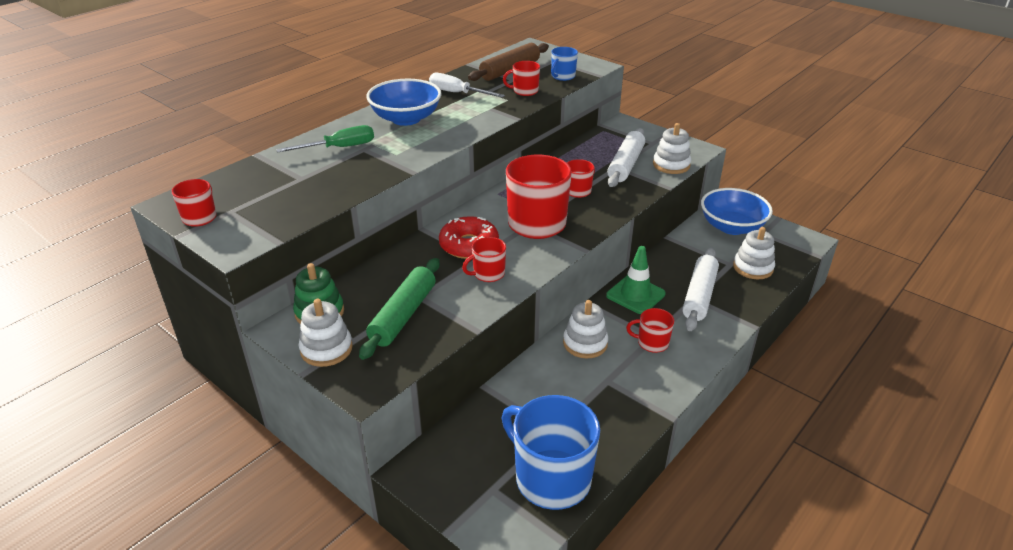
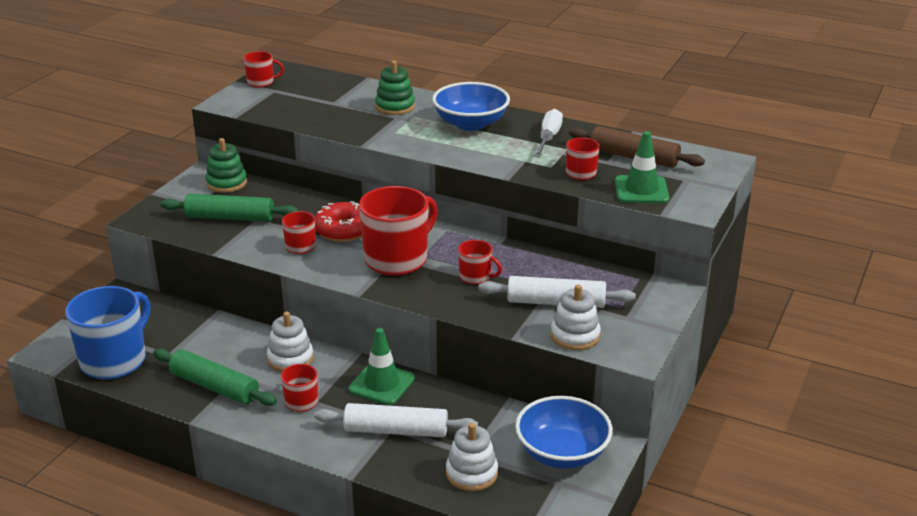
camera: 75 degrees right, 5 degrees down
(326, 349) = (182, 195): white stacking toy -> none
(339, 148) = (395, 106): green screwdriver -> green stacking toy
(562, 76) = (641, 190): blue mug -> green traffic cone
(618, 398) = (214, 387): none -> green rolling pin

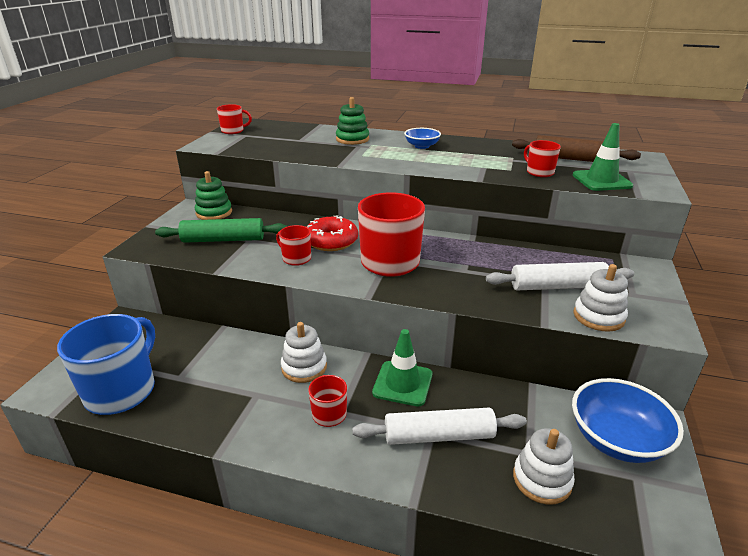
camera: 10 degrees left, 0 degrees up
(214, 387) = (233, 408): green rolling pin -> none
(471, 124) = (422, 146): blue bowl -> blue bowl, size x0.56
(476, 277) = (471, 270): red mug -> none
(548, 138) = (492, 151): white screwdriver -> none

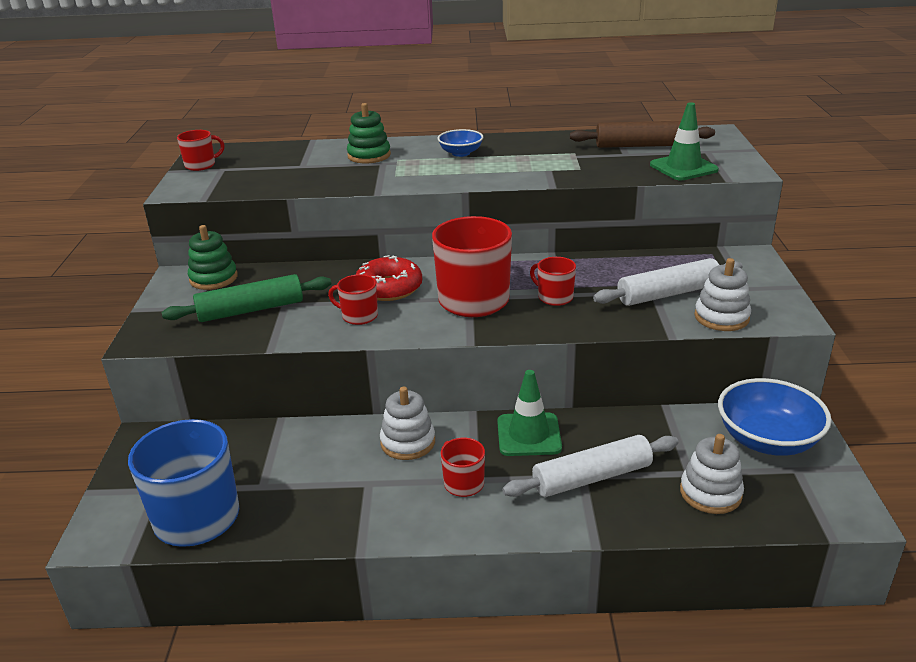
camera: 15 degrees left, 0 degrees up
(539, 172) = (613, 167): red mug -> red mug (554, 297)

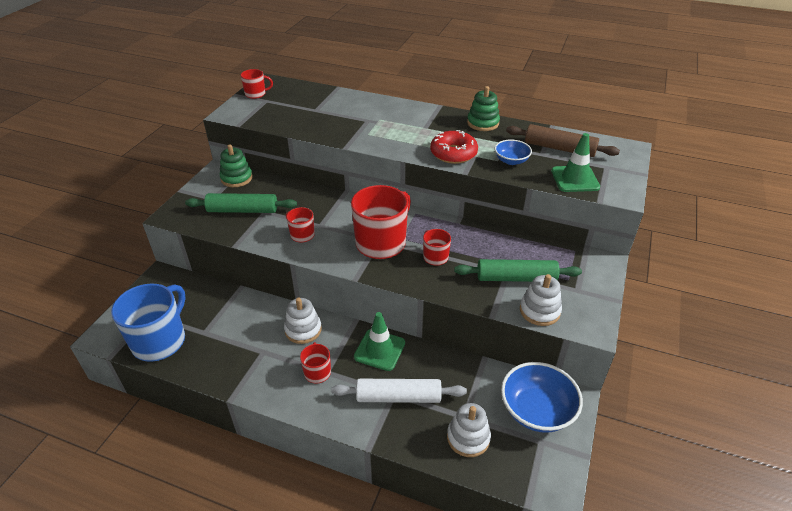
camera: 20 degrees right, 10 degrees up
(369, 156) = (363, 111): green stacking toy -> green stacking toy (483, 123)
(389, 288) = (334, 217): red donut -> red donut (453, 153)
(461, 153) = (425, 124): blue bowl -> blue bowl (511, 161)
(668, 294) = (516, 278): white rolling pin -> green rolling pin

